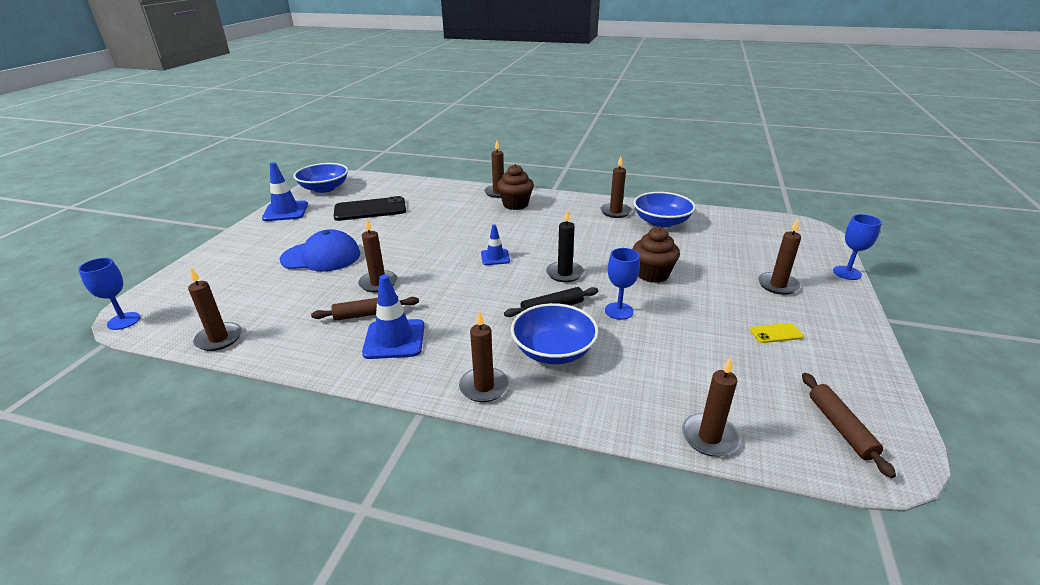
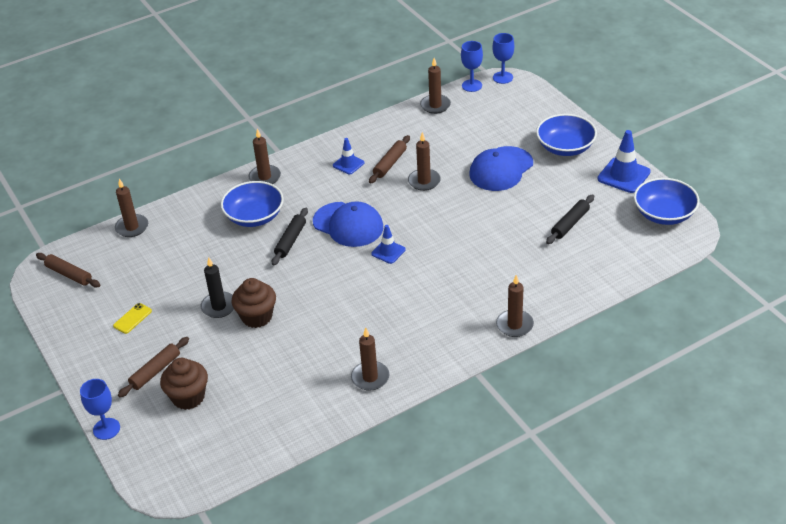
camera: 135 degrees right, 10 degrees up
(370, 209) = (570, 224): black phone -> black rolling pin
(394, 339) = (348, 164): blue traffic cone -> blue traffic cone, size x0.60
(489, 290) = (348, 224): none -> blue cap
(515, 204) = (471, 320): brown cupcake -> brown cupcake (188, 397)
(564, 273) = (319, 273): black candle -> black candle (219, 306)
(619, 311) = (247, 267): blue goblet -> blue goblet (472, 85)
(661, 222) = (313, 393): blue bowl -> blue bowl (565, 147)
(778, 285) = (155, 371): brown candle -> brown rolling pin

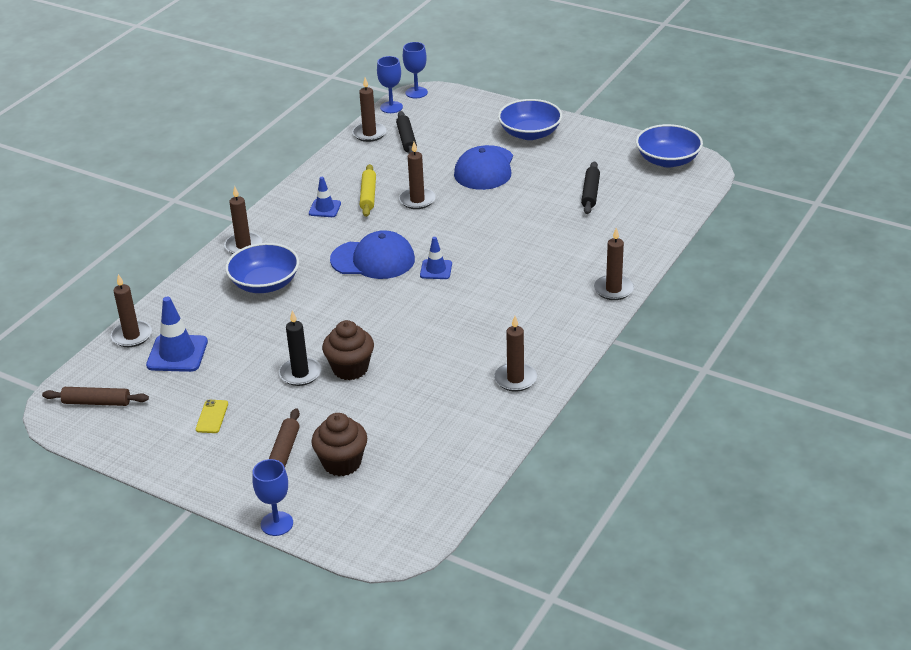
camera: 30 degrees left, 5 degrees down
(290, 240) = (324, 292): black rolling pin -> black rolling pin (406, 139)
(390, 163) = (368, 195): brown rolling pin -> yellow rolling pin
(623, 175) = (604, 140): blue traffic cone -> blue traffic cone (177, 354)

